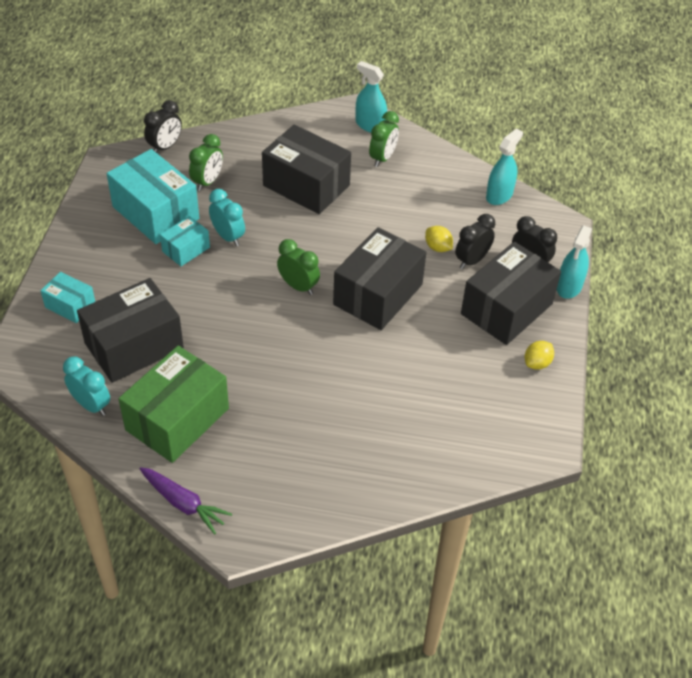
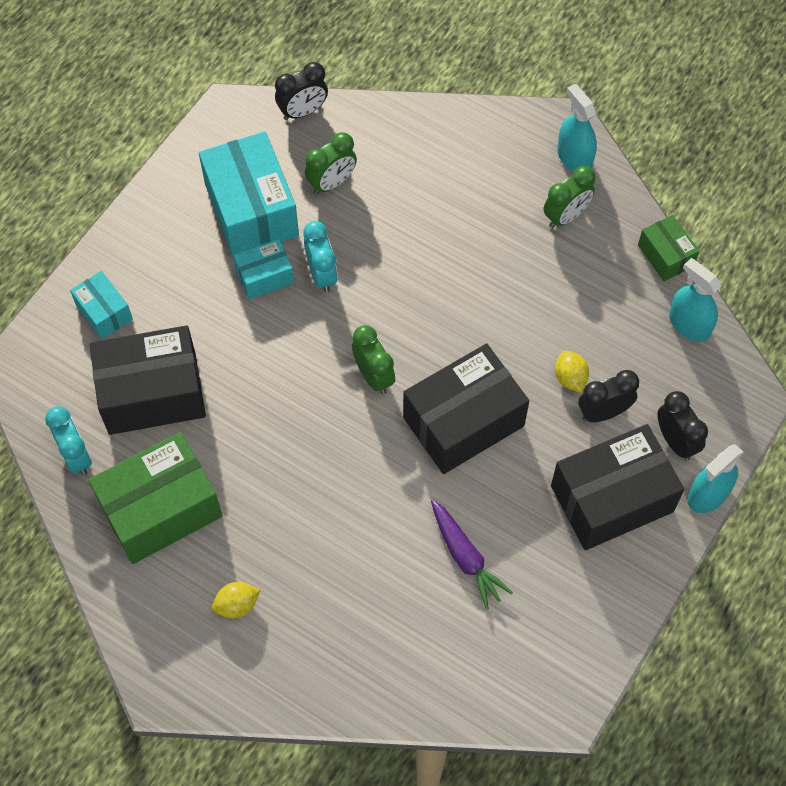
camera: 25 degrees right, 15 degrees up
(183, 503) = (124, 620): purple carrot -> purple carrot (465, 557)
(306, 185) = (450, 228): black box -> none
(461, 162) = (665, 255): none -> green box
(499, 195) = (689, 324): turquoise spray bottle -> turquoise spray bottle turned 105 degrees counterclockwise
(537, 363) = (609, 589): yellow lemon -> yellow lemon (237, 605)

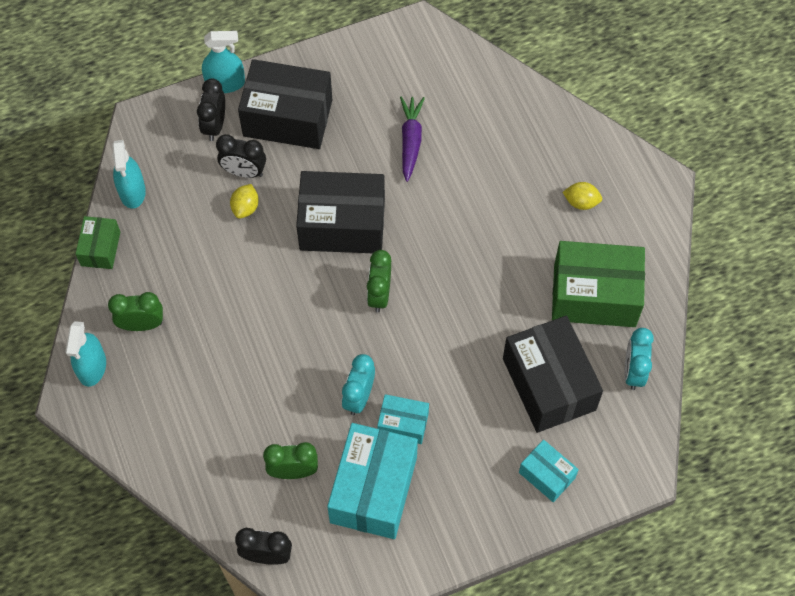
camera: 145 degrees left, 0 degrees up
(104, 312) = (546, 475): turquoise box -> turquoise box turned 45 degrees counterclockwise
(152, 393) = (549, 384): black box -> black box turned 45 degrees clockwise

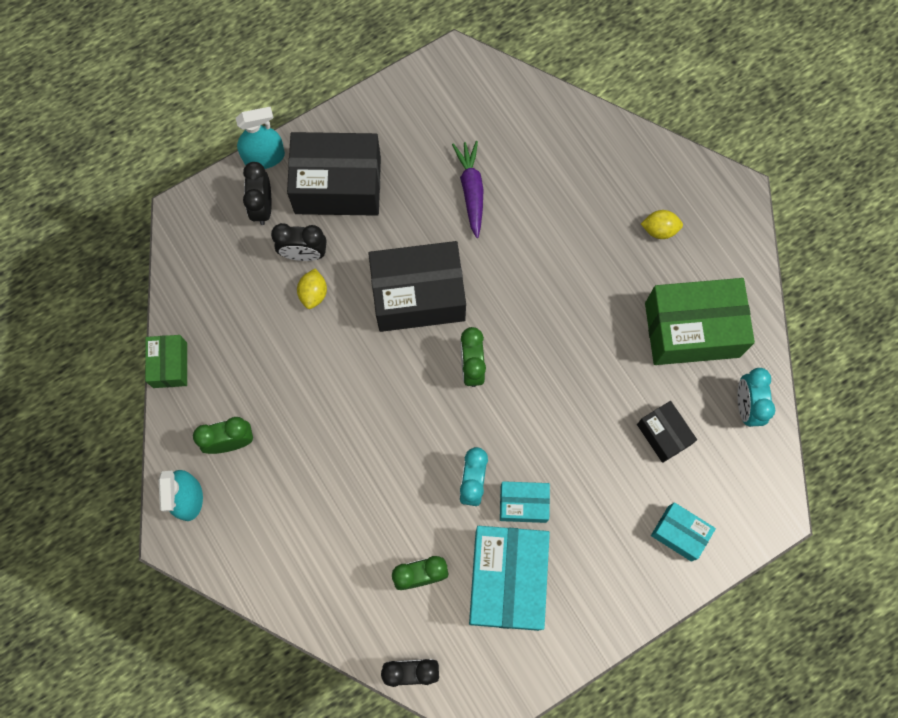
camera: 10 degrees left, 10 degrees up
(132, 191) = (190, 295): turquoise spray bottle -> none
(549, 384) = (663, 434): black box -> black box, size x0.52

